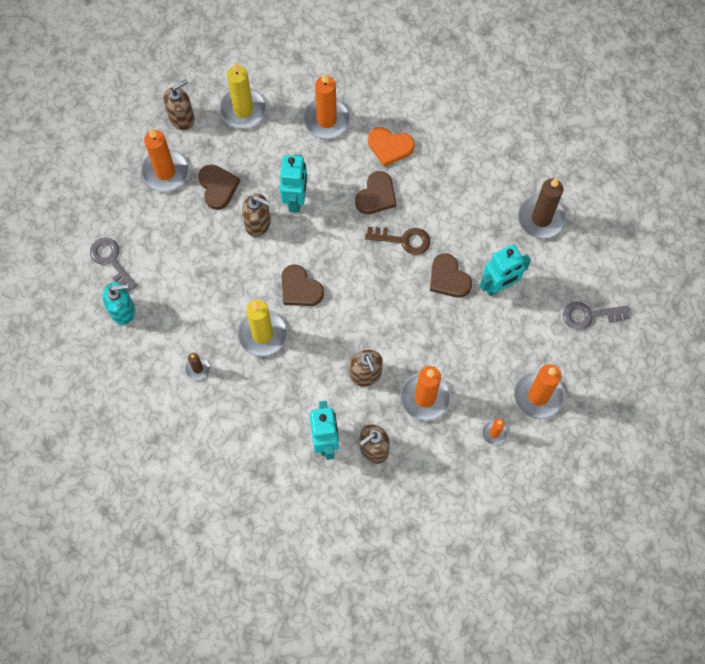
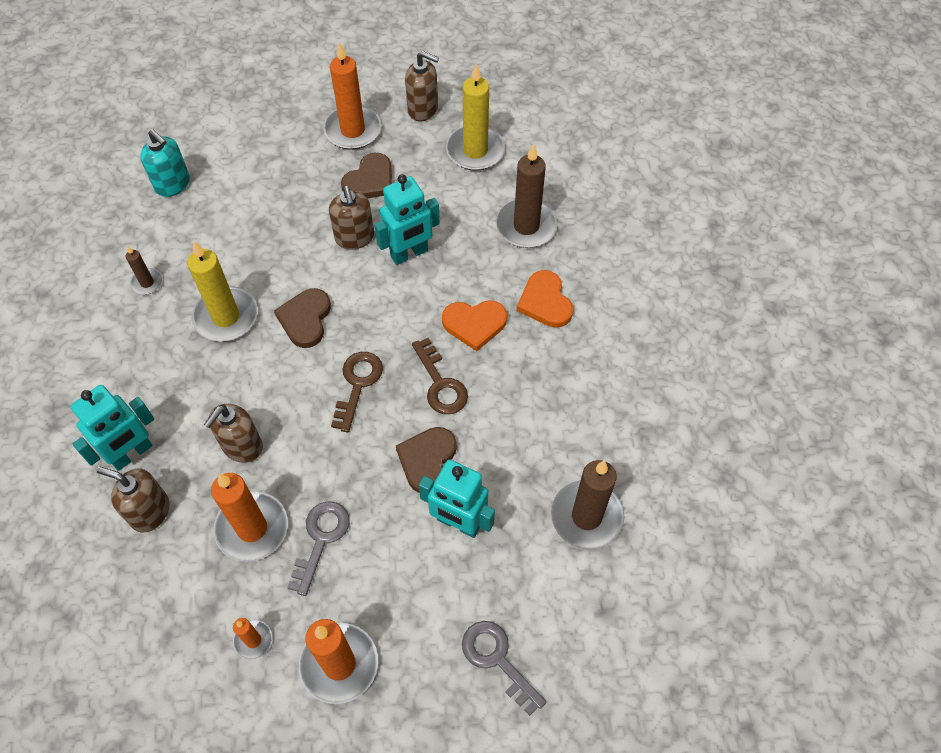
camera: 55 degrees right, 10 degrees down
(111, 260) = (222, 144): grey key -> grey key (321, 539)
(326, 120) = (526, 226): orange candle -> brown candle
(370, 286) = (357, 384): none -> brown key
(376, 195) = (474, 324): brown heart -> orange heart

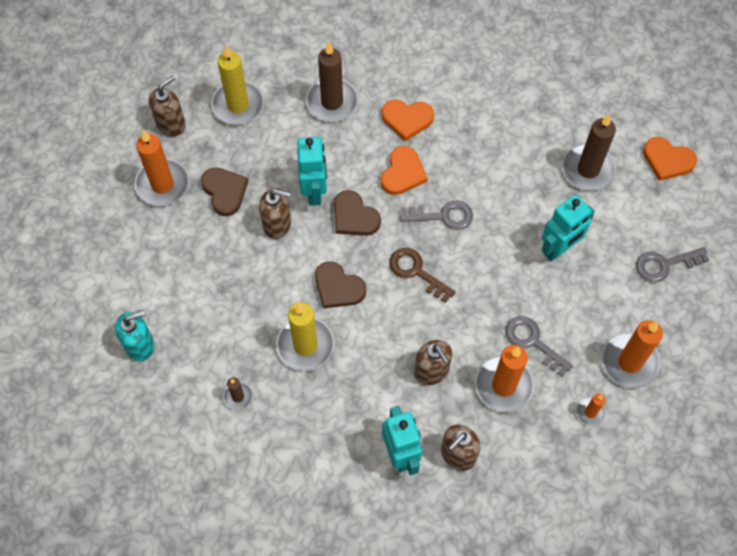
camera: 65 degrees left, 5 degrees up
(427, 460) = (501, 249): brown heart -> brown heart (354, 217)
(441, 384) = (443, 216): brown key -> grey key
(654, 609) = (667, 160): none -> orange heart

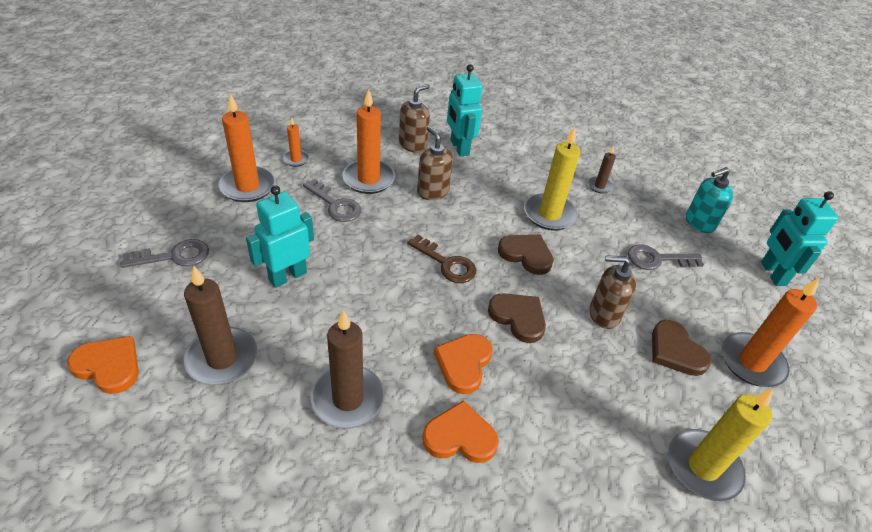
camera: 175 degrees right, 20 degrees down
(171, 124) = (781, 440): brown soap dispenser -> none
(314, 191) = (569, 347): turquoise robot -> turquoise robot (772, 273)
(332, 102) = (570, 468): brown candle -> brown candle (348, 399)
(443, 216) = (415, 314): grey key -> grey key (657, 259)

